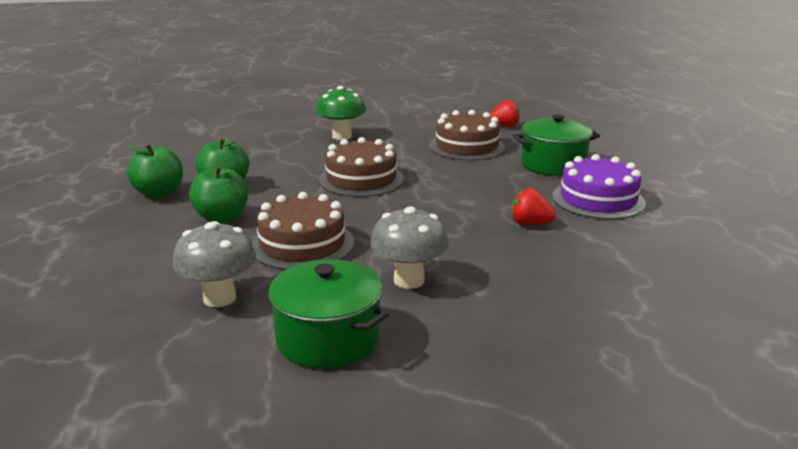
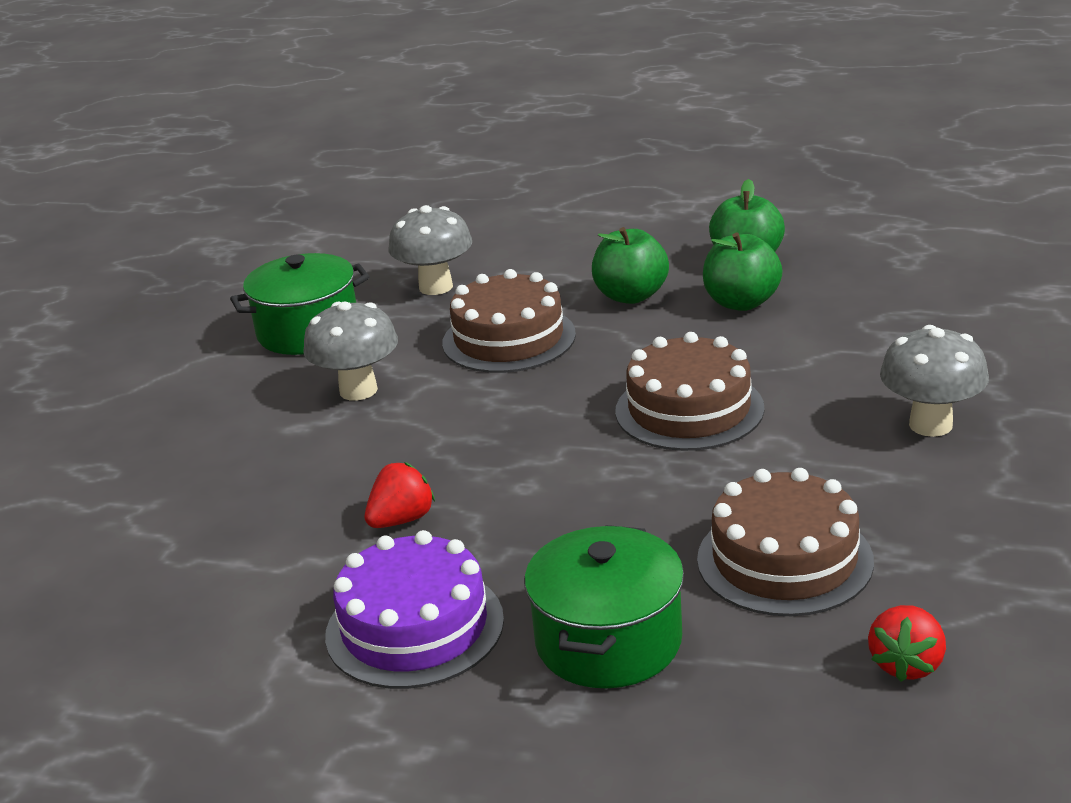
camera: 120 degrees right, 5 degrees up
(342, 136) = (930, 425): green mushroom -> grey mushroom

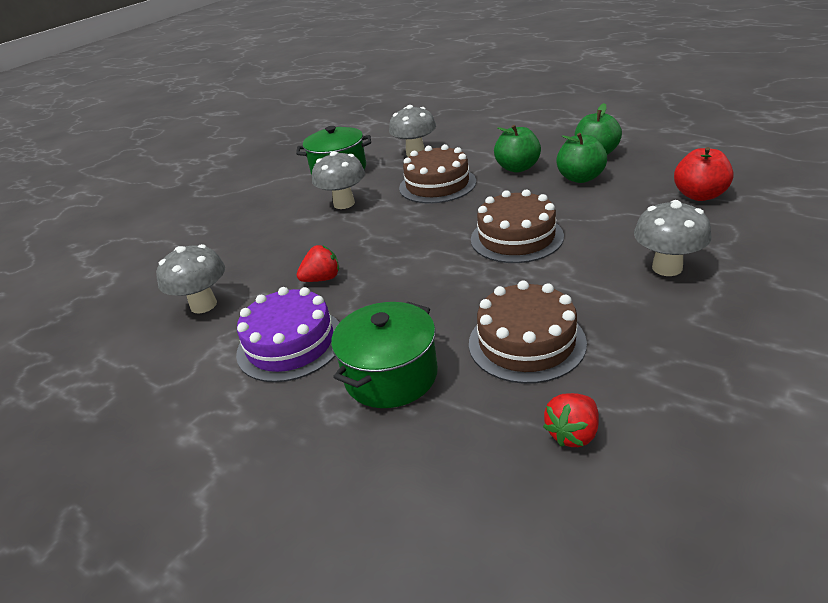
camera: 20 degrees right, 5 degrees up
(210, 595) = (203, 305): none -> grey mushroom
(930, 311) = (699, 195): none -> red apple

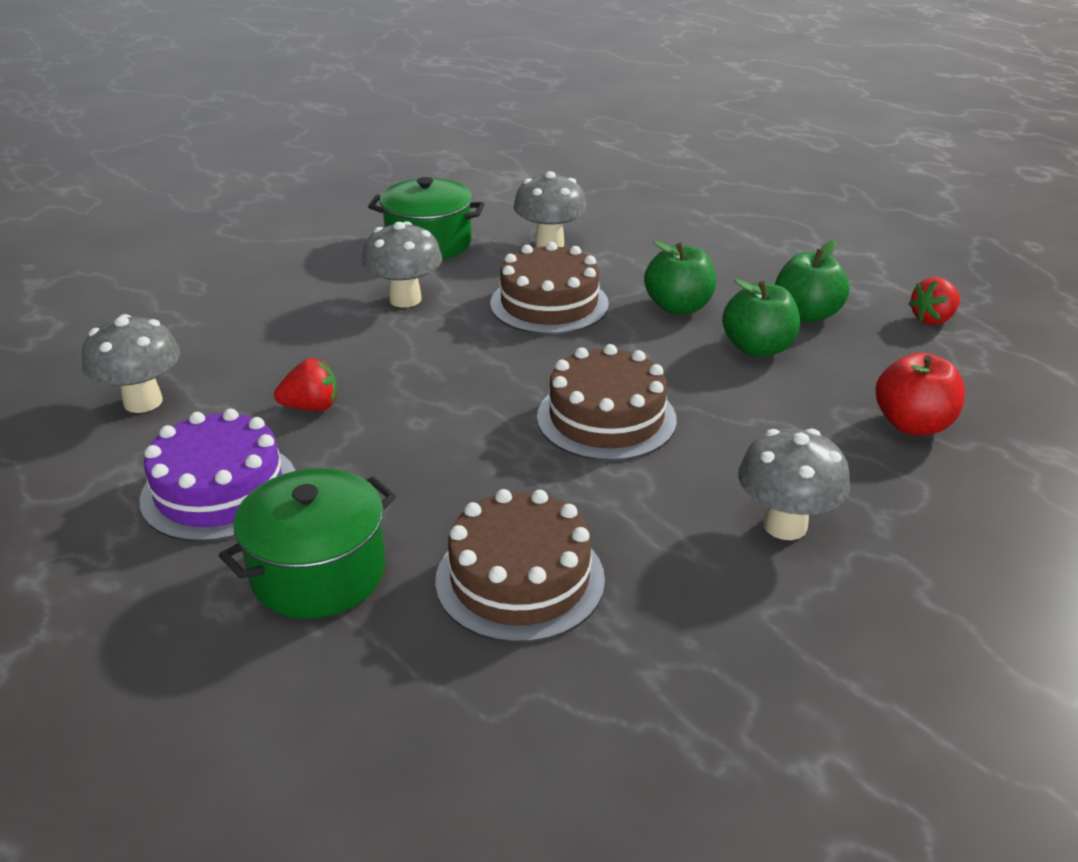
camera: 10 degrees right, 0 degrees up
(573, 434) = (498, 725): red strawberry -> red strawberry (932, 319)

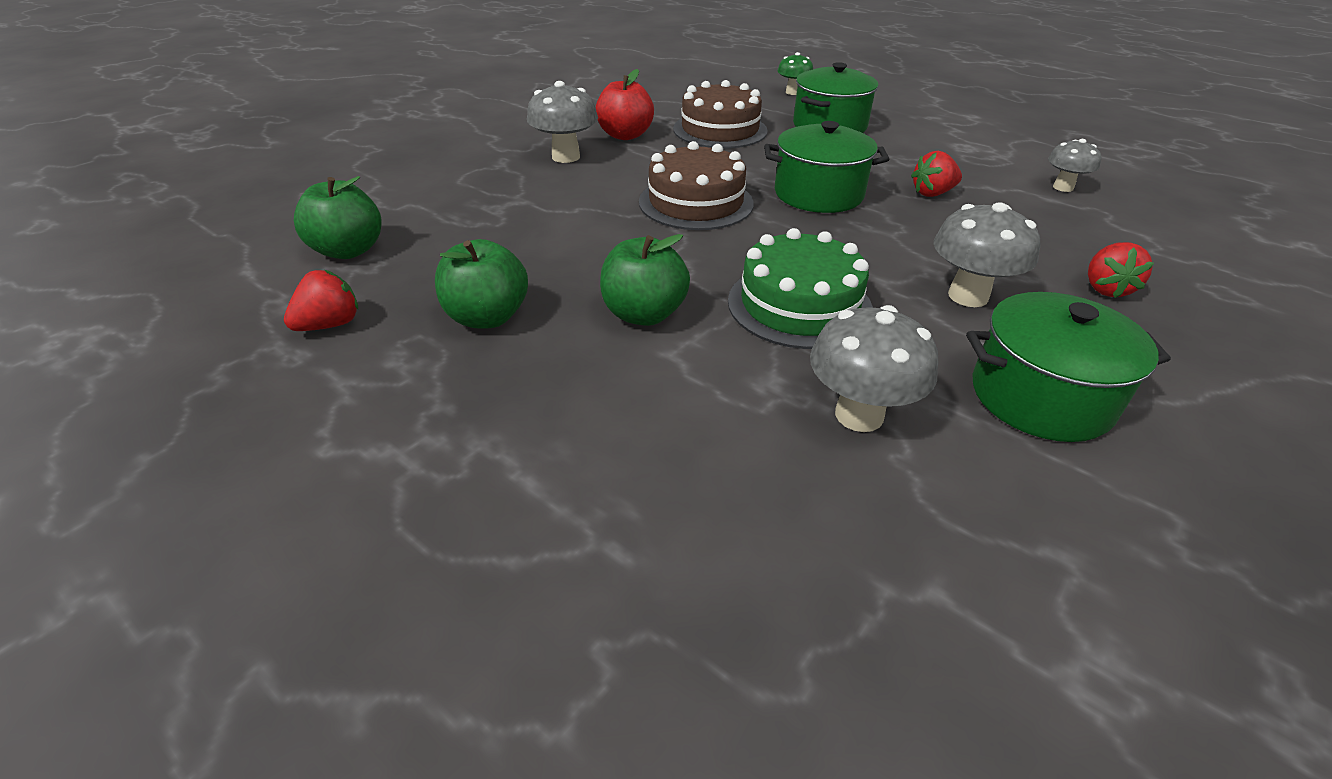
camera: 170 degrees right, 5 degrees up
(143, 402) = (1063, 187): grey mushroom -> grey mushroom, size x0.63
(219, 490) = (929, 149): purple cake -> none
(284, 295) = (1105, 289): none -> red strawberry
(292, 727) = (792, 92): none -> green mushroom
(450, 418) = (818, 194): none -> green pot
(549, 304) = (799, 305): brown cake -> green cake
(757, 348) = (557, 271): green apple -> green apple (349, 250)
(912, 424) = (440, 216): red apple -> red apple (625, 135)

